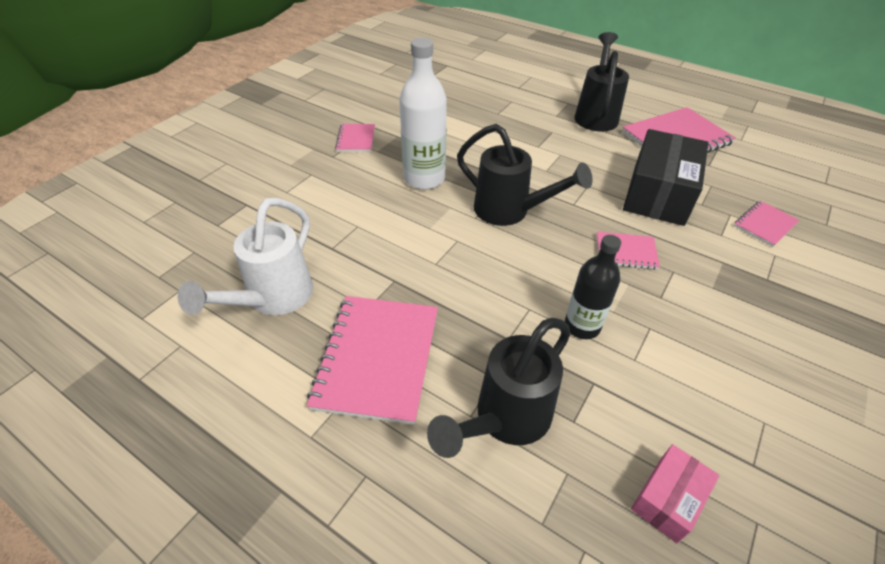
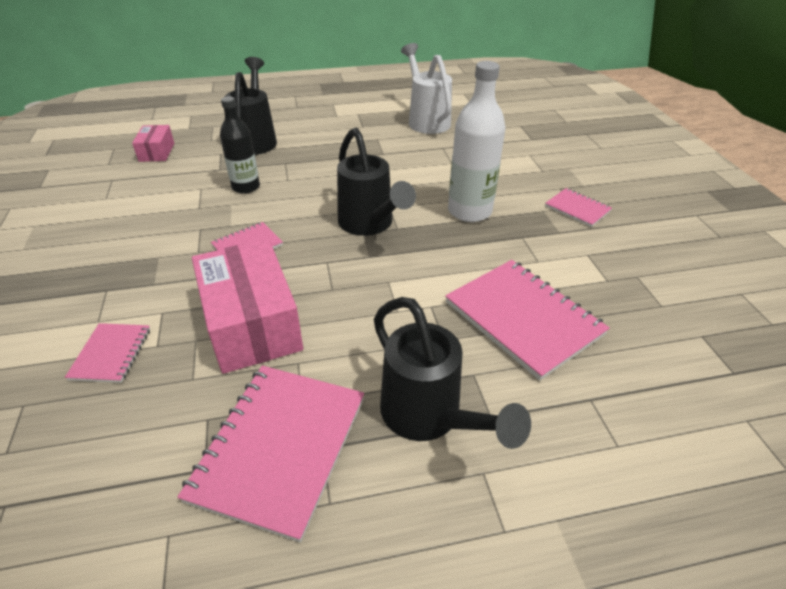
camera: 135 degrees right, 5 degrees down
(377, 358) = (341, 128): pink notebook -> pink notebook (523, 318)
(510, 212) = (370, 225): black watering can -> black watering can turned 105 degrees counterclockwise
(658, 194) = (251, 324): black box -> pink box

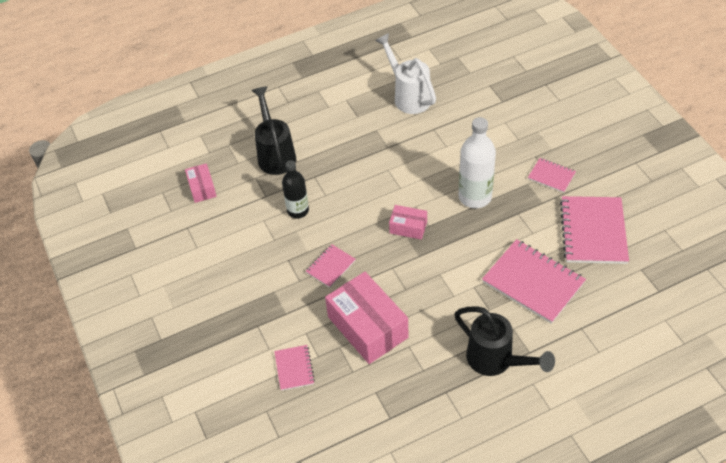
camera: 10 degrees left, 10 degrees up
(279, 447) = (423, 397): pink notebook -> pink notebook (593, 231)
(370, 225) = (408, 227): black watering can -> pink box

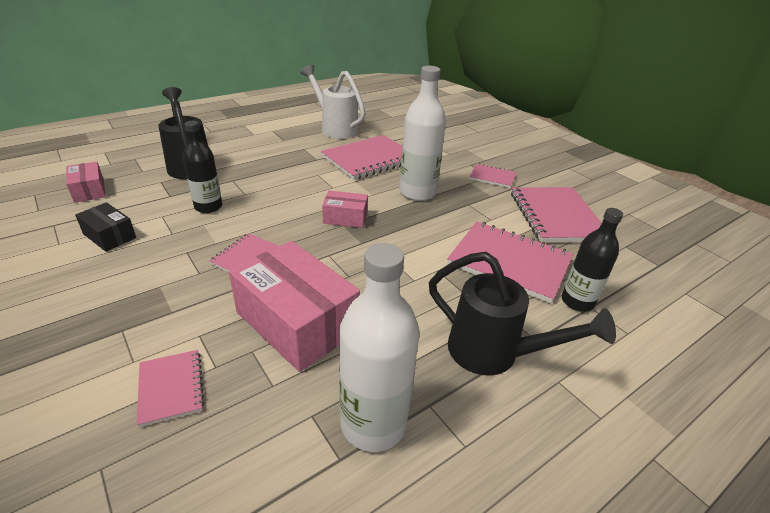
camera: 15 degrees left, 15 degrees down
(230, 241) = (110, 236): none -> black box
(410, 400) = (373, 423): none -> white bottle
(437, 148) = (369, 159): none -> pink notebook
(573, 323) = (577, 301): none -> black bottle

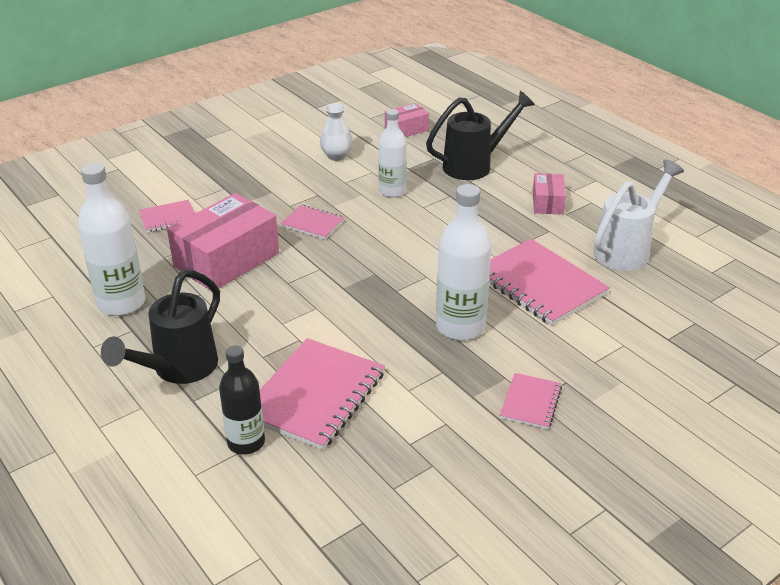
camera: 90 degrees right, 0 degrees up
(110, 236) = (336, 156): black box -> white vase
(208, 207) = (392, 191): black bottle -> white bottle
(345, 218) = (388, 274): pink box -> pink box (547, 203)
(556, 216) = (428, 457): pink notebook -> none

